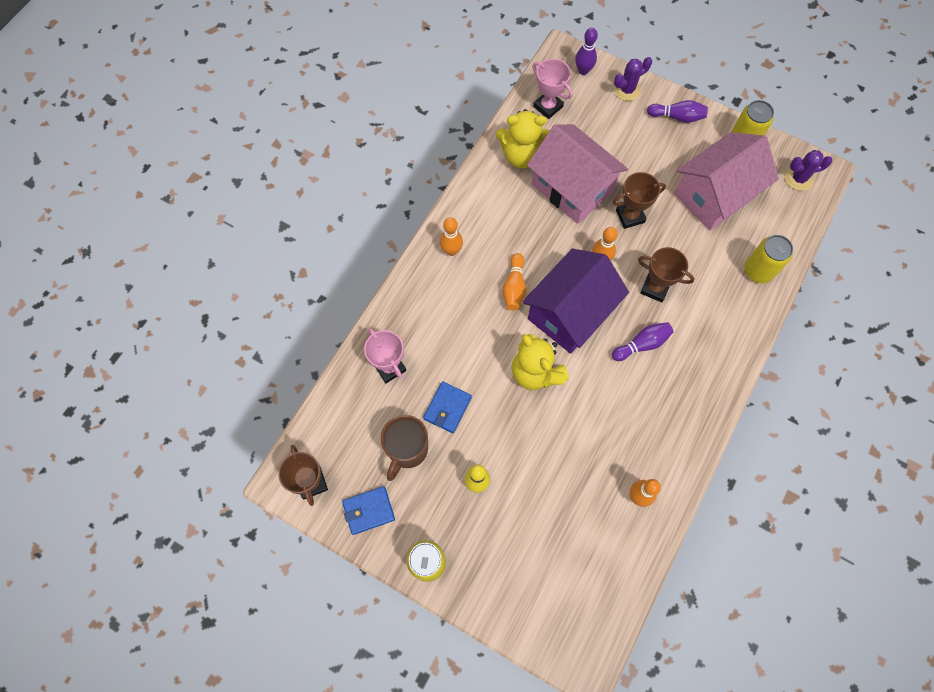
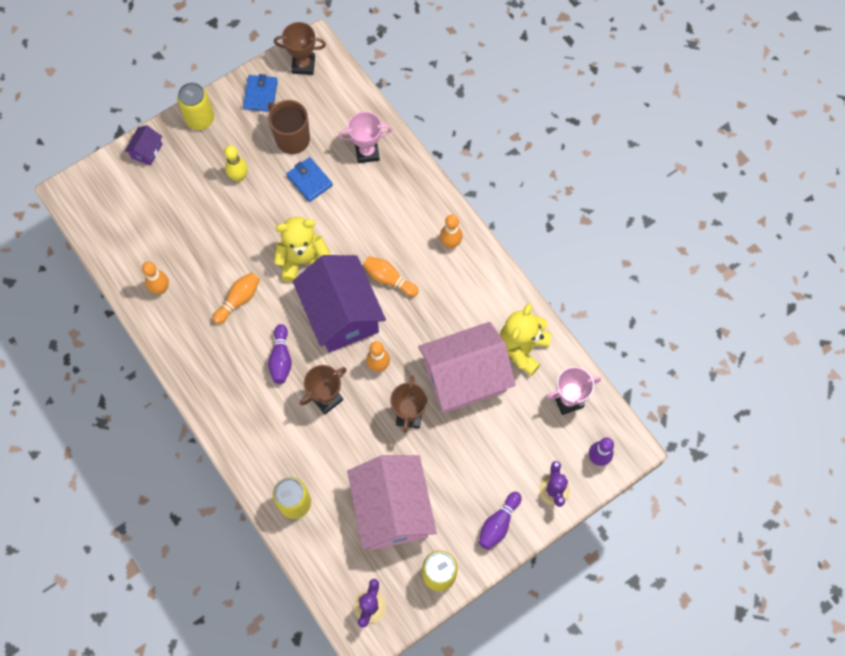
camera: 115 degrees right, 0 degrees up
(494, 602) = (147, 151): none -> purple house
(607, 412) = (239, 300): none -> orange bowling pin

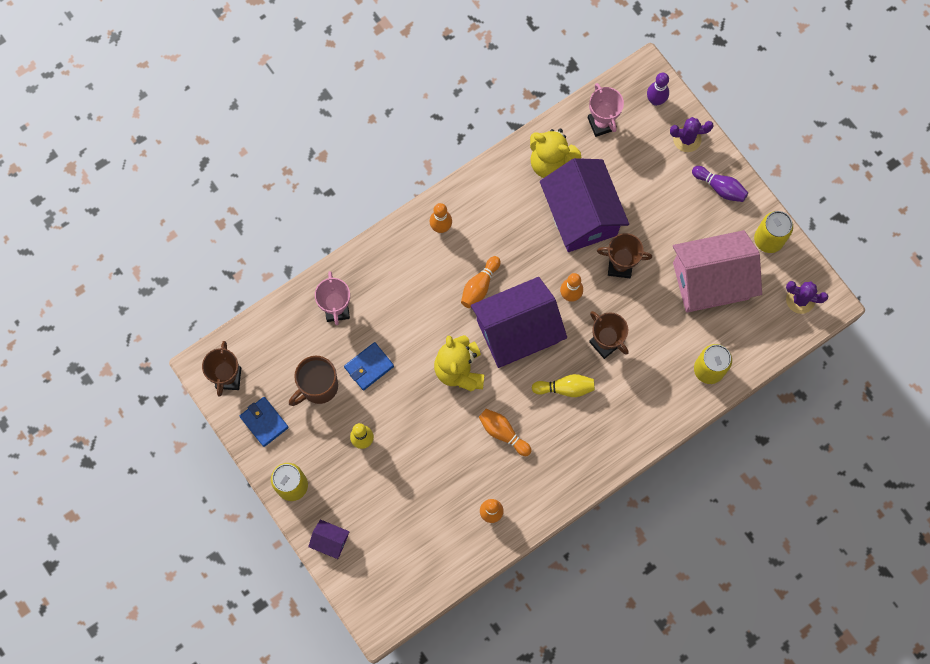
camera: 90 degrees left, 5 degrees up
(261, 95) = (264, 422): blue wallet -> blue wallet turned 45 degrees clockwise
(281, 359) = (565, 388): purple bowling pin -> yellow bowling pin
(465, 377) = (581, 215): pink house -> purple house

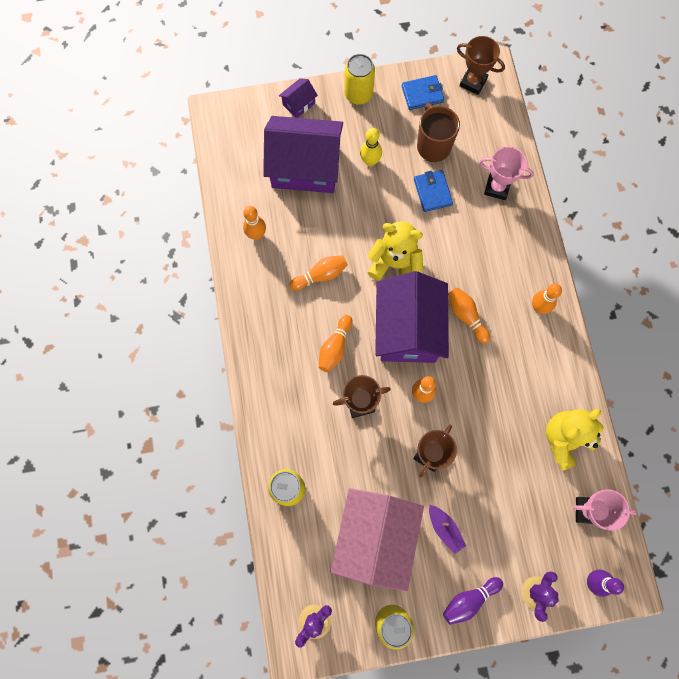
camera: 115 degrees right, 0 degrees up
(565, 388) = (335, 347): yellow bowling pin -> orange bowling pin
(581, 215) = (497, 442): purple house -> purple house (305, 167)
(674, 229) = (445, 529): none -> purple boat

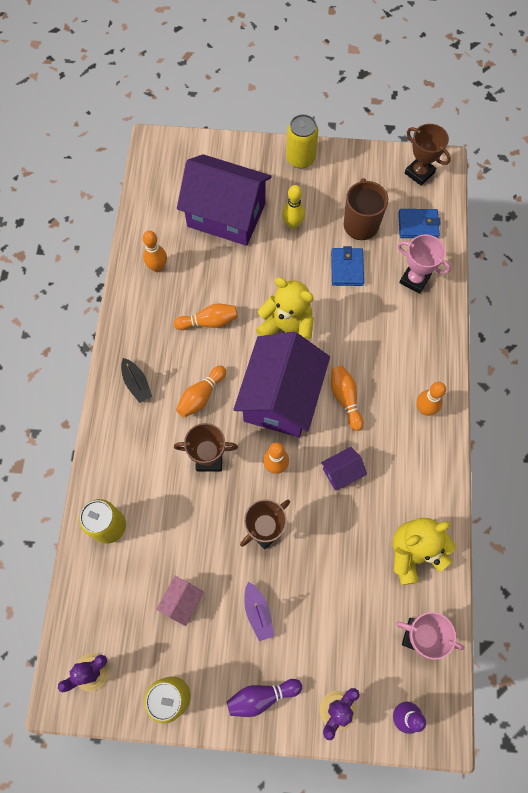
camera: 15 degrees right, 5 degrees down
(272, 351) = (137, 384): none -> black boat
(299, 104) = (238, 154): purple house -> purple house (342, 472)
(375, 538) = (182, 601): pink house -> pink house, size x0.42
(422, 94) = (364, 172): blue wallet -> blue wallet (418, 225)

